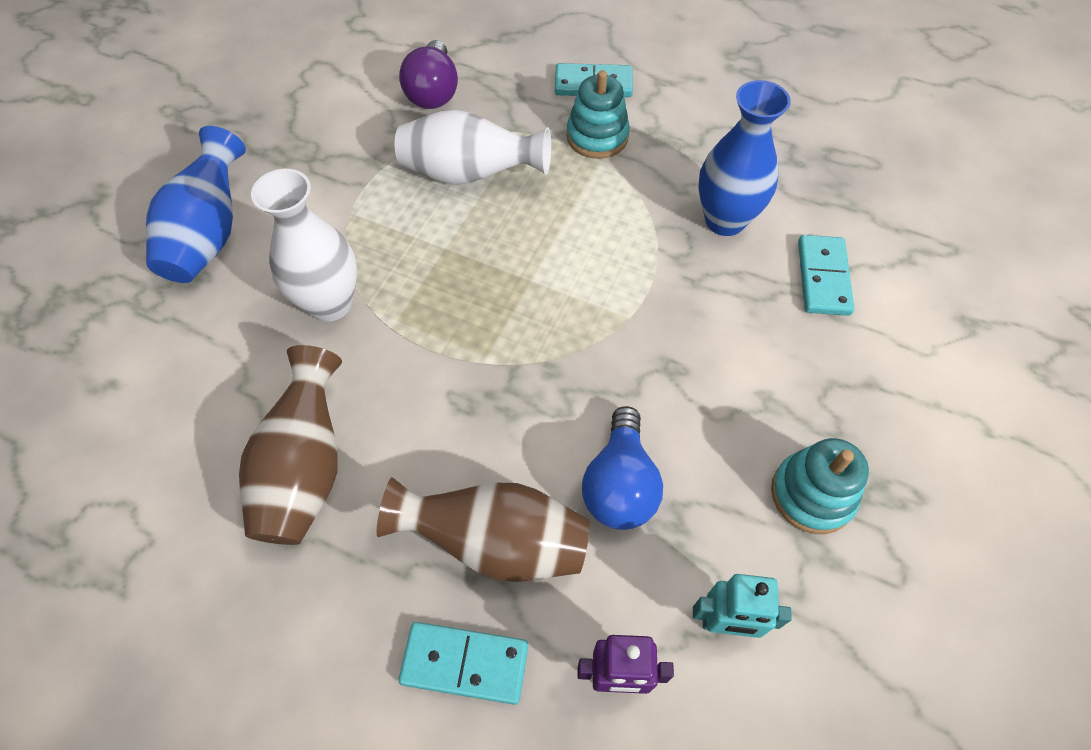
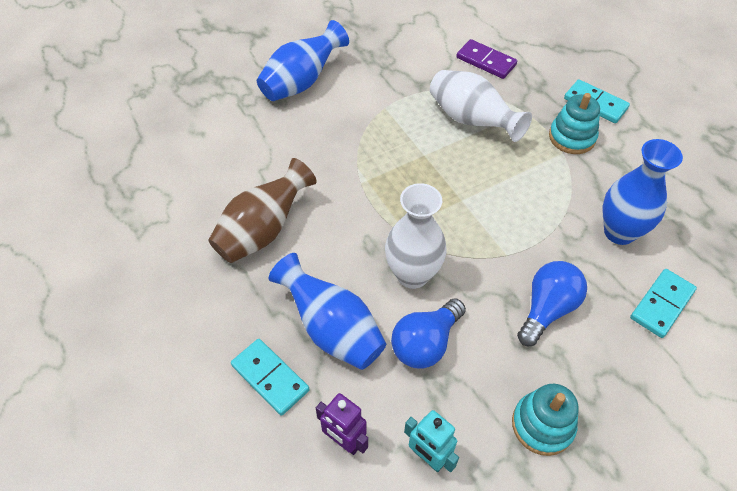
camera: 35 degrees right, 5 degrees down
(330, 303) = (338, 152): white vase -> white vase (412, 274)
(433, 92) = (486, 61): purple light bulb -> purple domino
(496, 543) = (332, 329): brown vase -> blue vase
(718, 355) = (547, 309): none -> blue light bulb

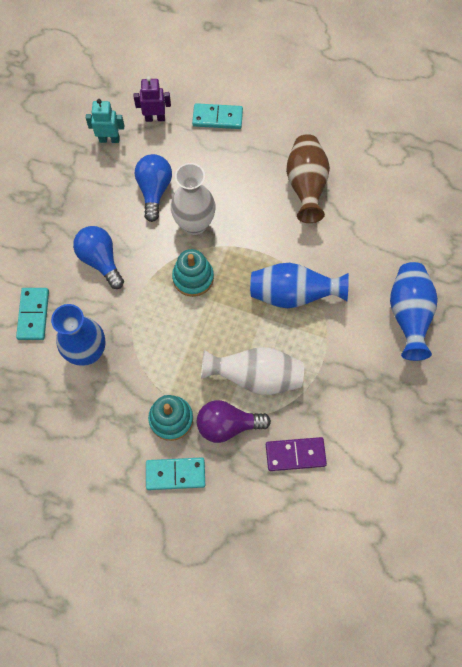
camera: 140 degrees right, 15 degrees up
(332, 329) = (210, 162): blue vase -> blue vase (293, 294)
(525, 106) = (227, 425): none -> purple light bulb
(542, 425) = (63, 193): turquoise stacking toy -> turquoise stacking toy (193, 278)
(547, 309) = (101, 260): blue light bulb -> blue light bulb turned 150 degrees clockwise

